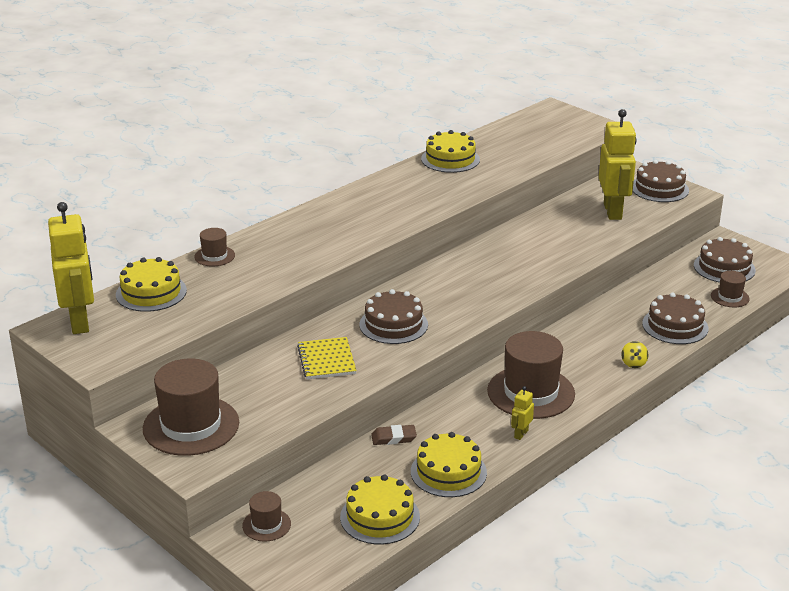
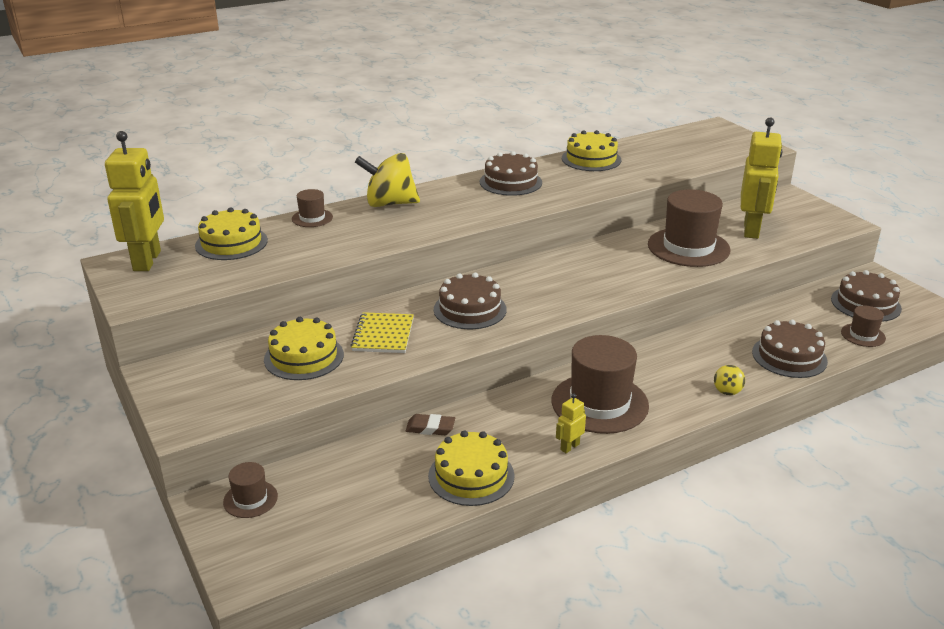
camera: 15 degrees right, 0 degrees up
(191, 426) = (211, 380): brown hat -> brown hat (688, 247)
(281, 231) = (389, 203): none -> yellow spinning top
(380, 517) = (373, 513): yellow cake -> yellow cake (304, 357)
(659, 188) = (811, 214): brown cake -> brown cake (510, 182)

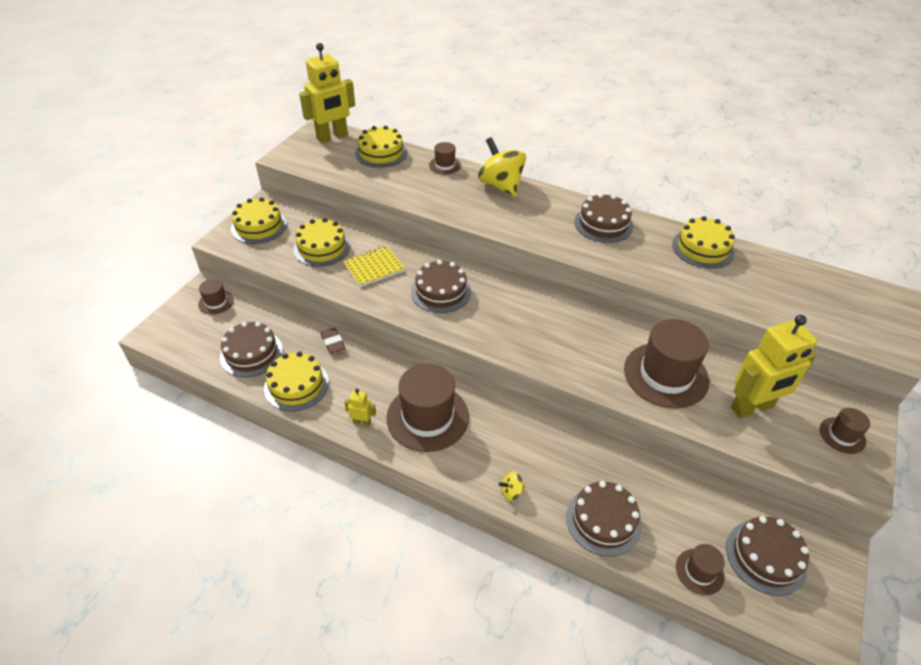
camera: 55 degrees right, 15 degrees up
(197, 389) = (259, 226): none -> yellow cake
(381, 495) = (251, 353): none -> brown cake
(802, 212) = (842, 435): none -> brown hat

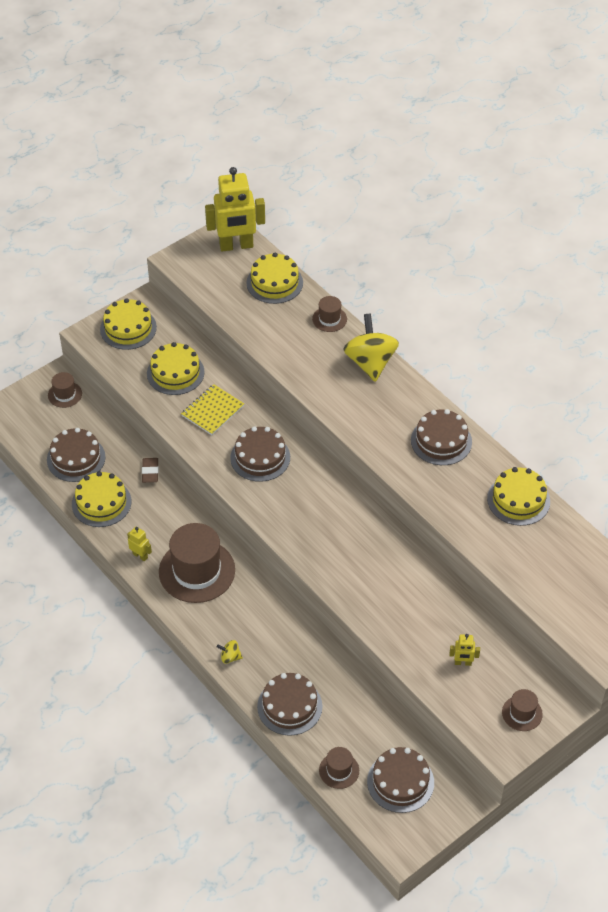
camera: 25 degrees right, 5 degrees up
(374, 267) = (212, 411): yellow notebook -> yellow notebook turned 45 degrees counterclockwise
(666, 375) = (409, 608): brown hat -> none
(752, 408) = (463, 663): yellow robot -> yellow robot, size x0.43

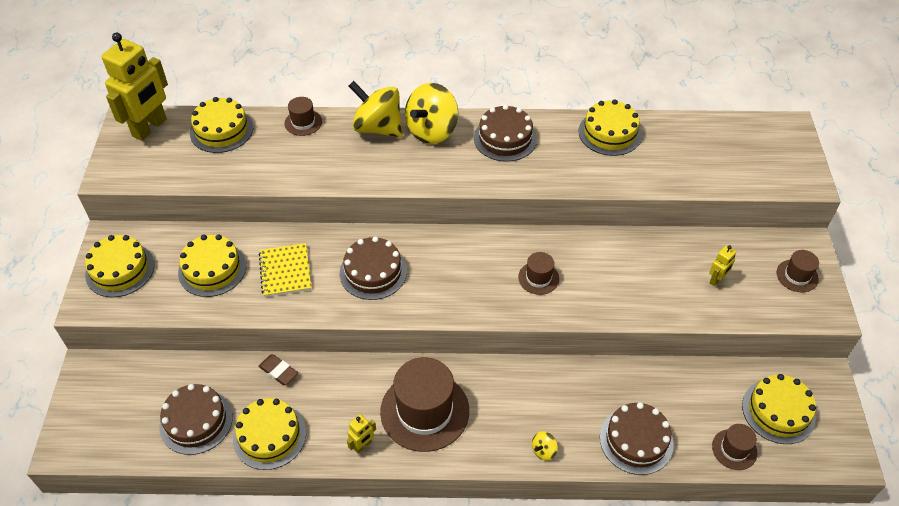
camera: 50 degrees left, 0 degrees up
(65, 394) = (113, 378): brown hat -> brown hat (538, 278)
(140, 555) = (362, 445): yellow robot -> yellow robot turned 150 degrees clockwise
(400, 782) = (778, 411): brown cake -> yellow cake
(401, 394) = (432, 131): none -> yellow spinning top

